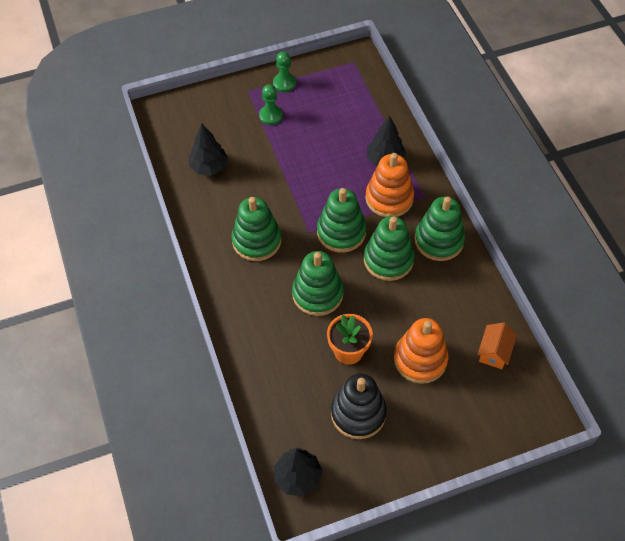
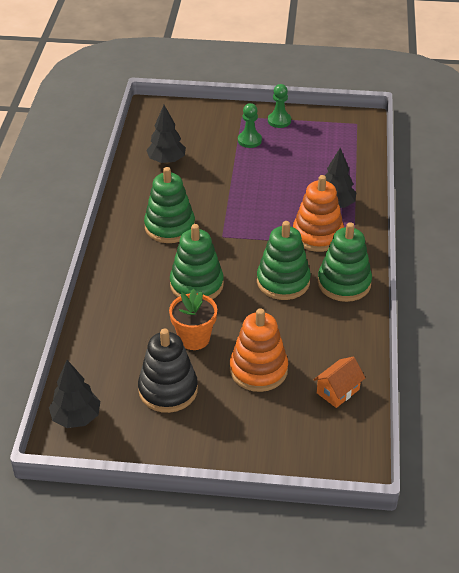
camera: 25 degrees right, 15 degrees down
(341, 232) = (252, 246): green stacking toy -> none

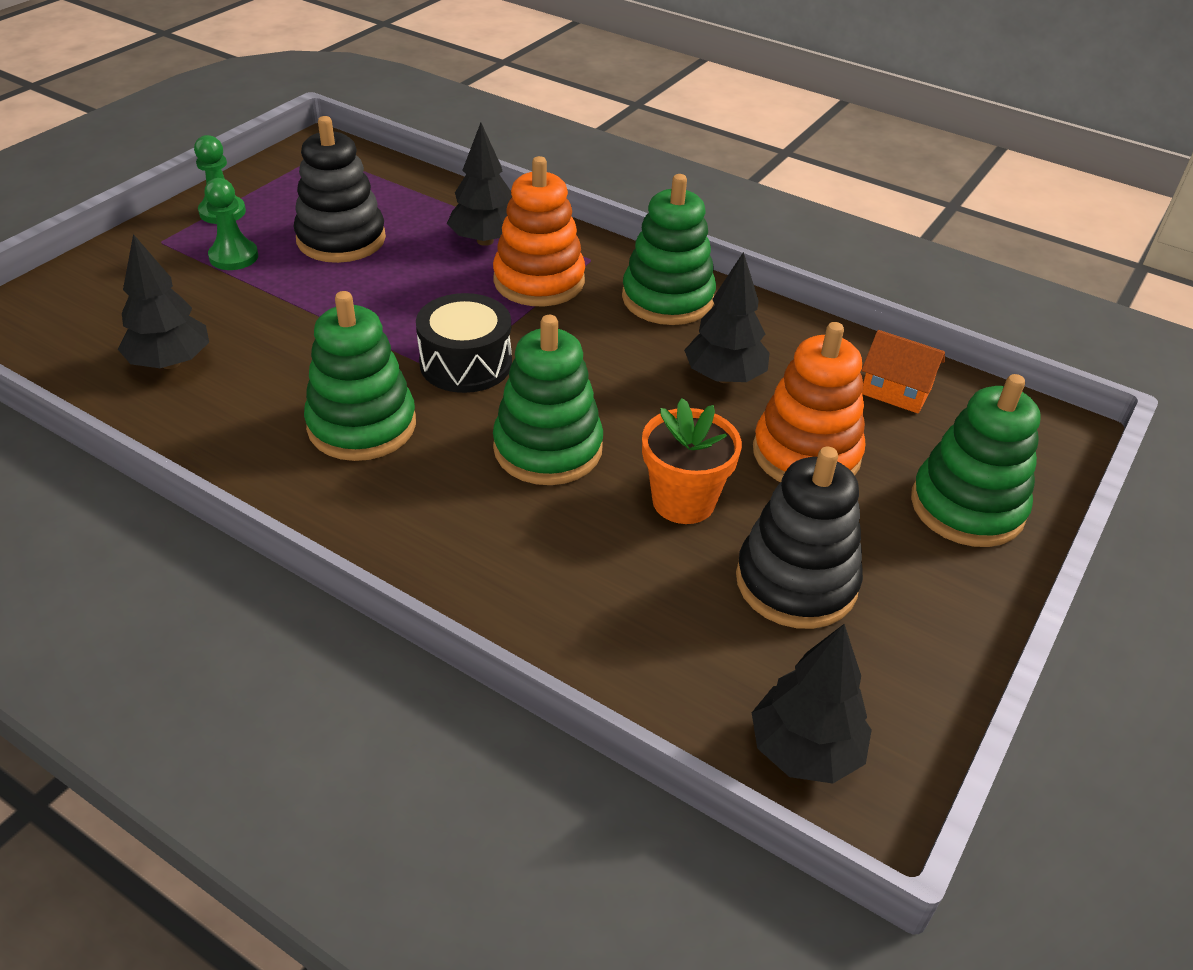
camera: 65 degrees left, 0 degrees up
(234, 238) = (466, 363): none -> black drum
(283, 281) = (617, 353): green stacking toy -> green stacking toy (967, 507)
(292, 162) = (341, 239): none -> black stacking toy
(295, 324) = (724, 377): none -> black tree
(338, 391) = (896, 391): orange house -> orange house turned 45 degrees counterclockwise

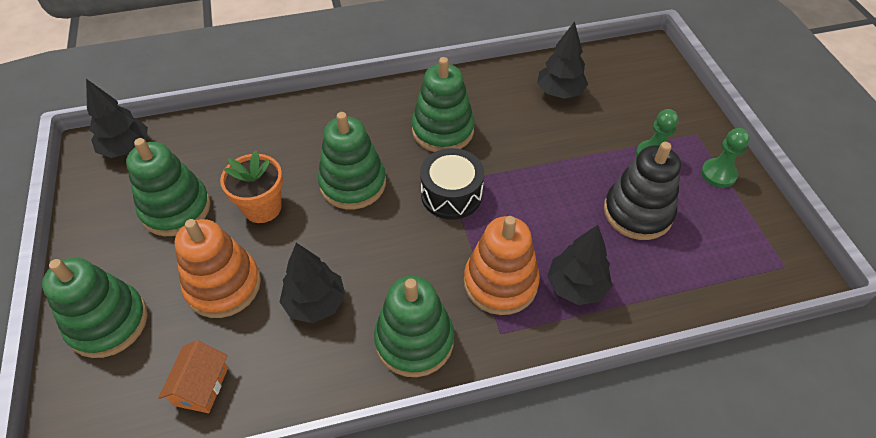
camera: 135 degrees right, 10 degrees up
(796, 582) = (176, 209): black stacking toy -> green stacking toy
(896, 391) = (201, 386): orange house -> orange house turned 60 degrees counterclockwise

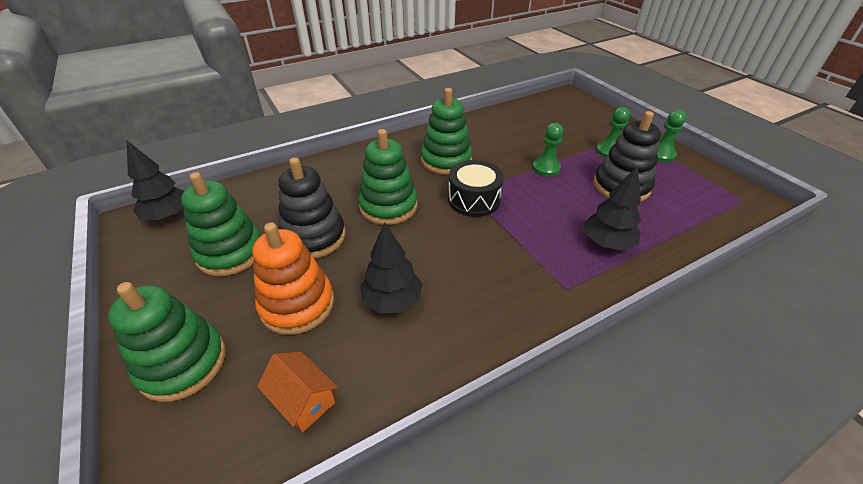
camera: 15 degrees left, 10 degrees down
(201, 386) = (303, 400): orange house -> orange house turned 45 degrees counterclockwise
(262, 207) = (314, 237): orange flower pot -> black stacking toy
(414, 340) = (496, 311): green stacking toy -> none
(500, 282) = (546, 252): orange stacking toy -> none
(558, 166) = (546, 168): none -> green pawn
(559, 92) = (521, 125): black tree -> none

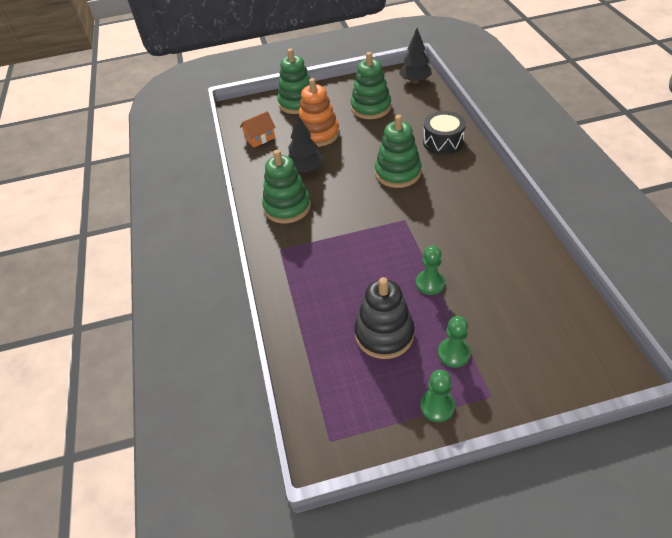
camera: 110 degrees right, 5 degrees up
(314, 237) = (374, 138): black stacking toy -> none
(446, 160) = (458, 213): green stacking toy -> green stacking toy (287, 207)
(474, 199) = (393, 221): black drum -> black drum (443, 142)
(607, 243) = (313, 289): black tree -> none

